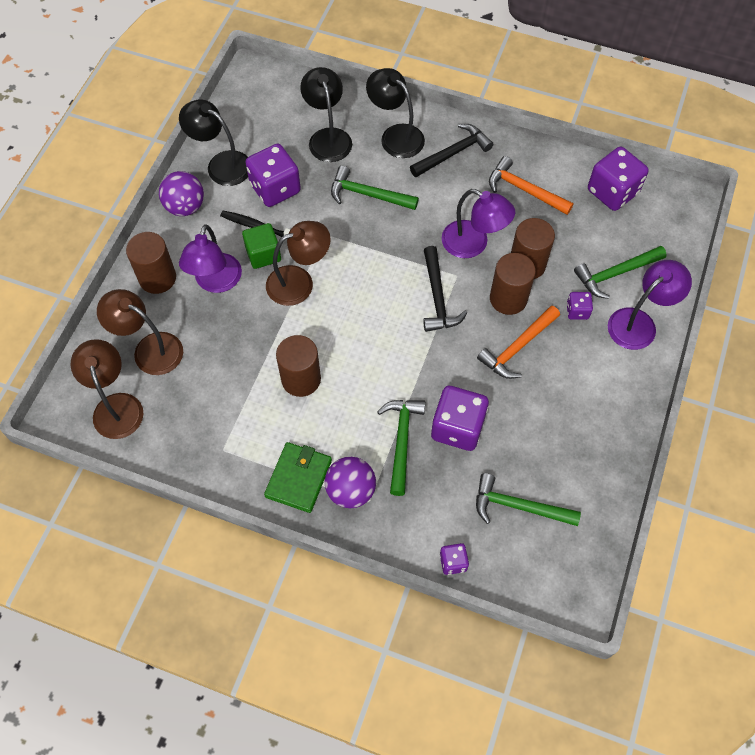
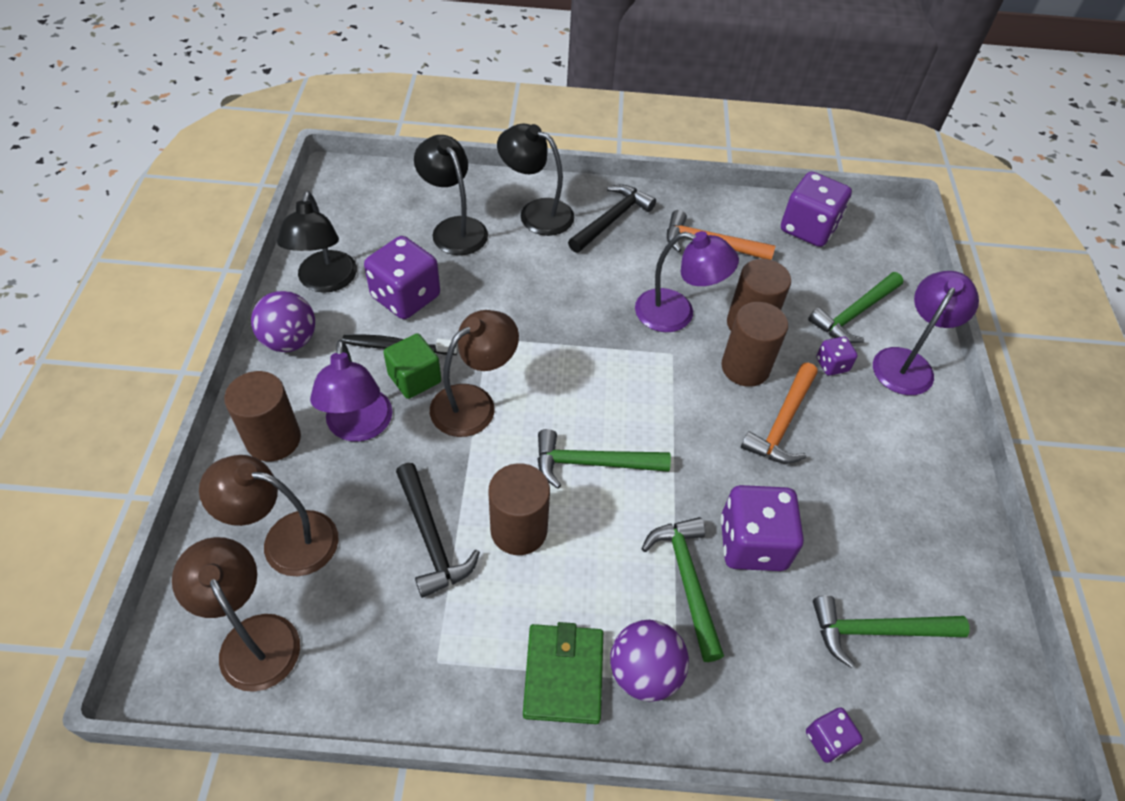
camera: 20 degrees left, 10 degrees down
(221, 164) = (325, 281): black lamp -> black lamp turned 105 degrees counterclockwise
(368, 194) = (526, 282): green hammer -> green hammer (592, 463)
(437, 297) = (659, 384): black hammer -> black hammer (431, 538)

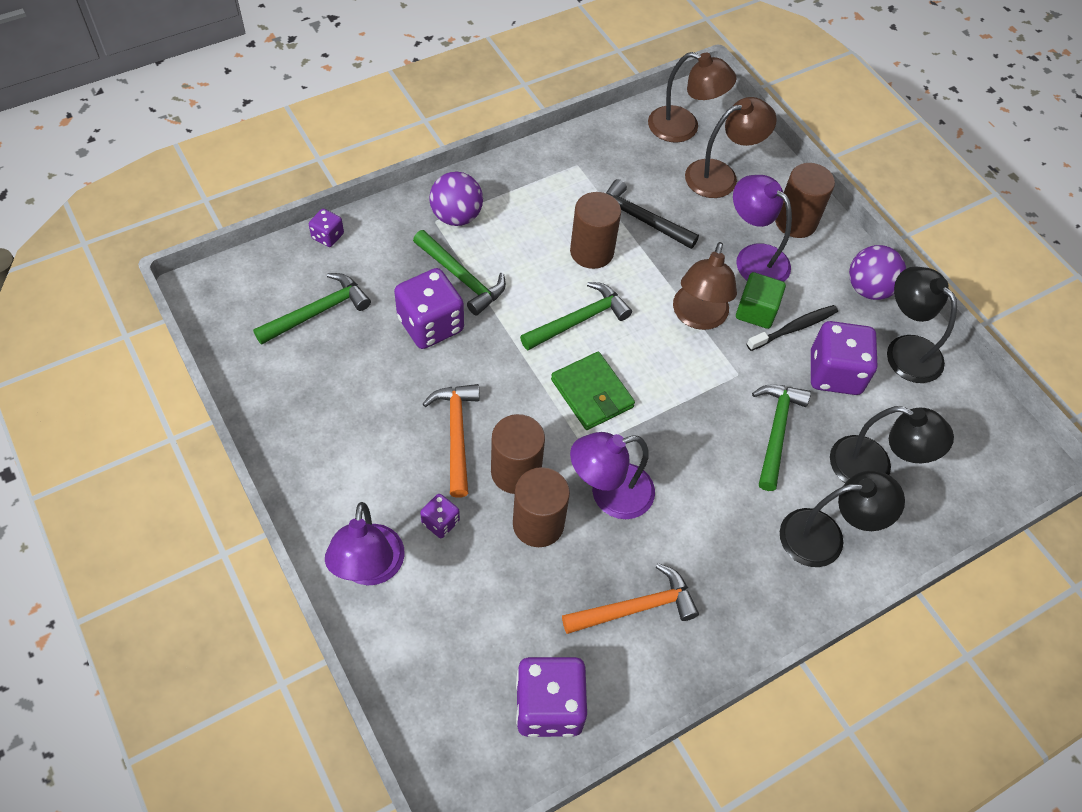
camera: 145 degrees right, 5 degrees up
(563, 675) = (502, 192): green wallet -> green wallet (592, 393)
(612, 220) = (751, 577): black hammer -> none
(854, 314) = (445, 601): green hammer -> green hammer (776, 431)

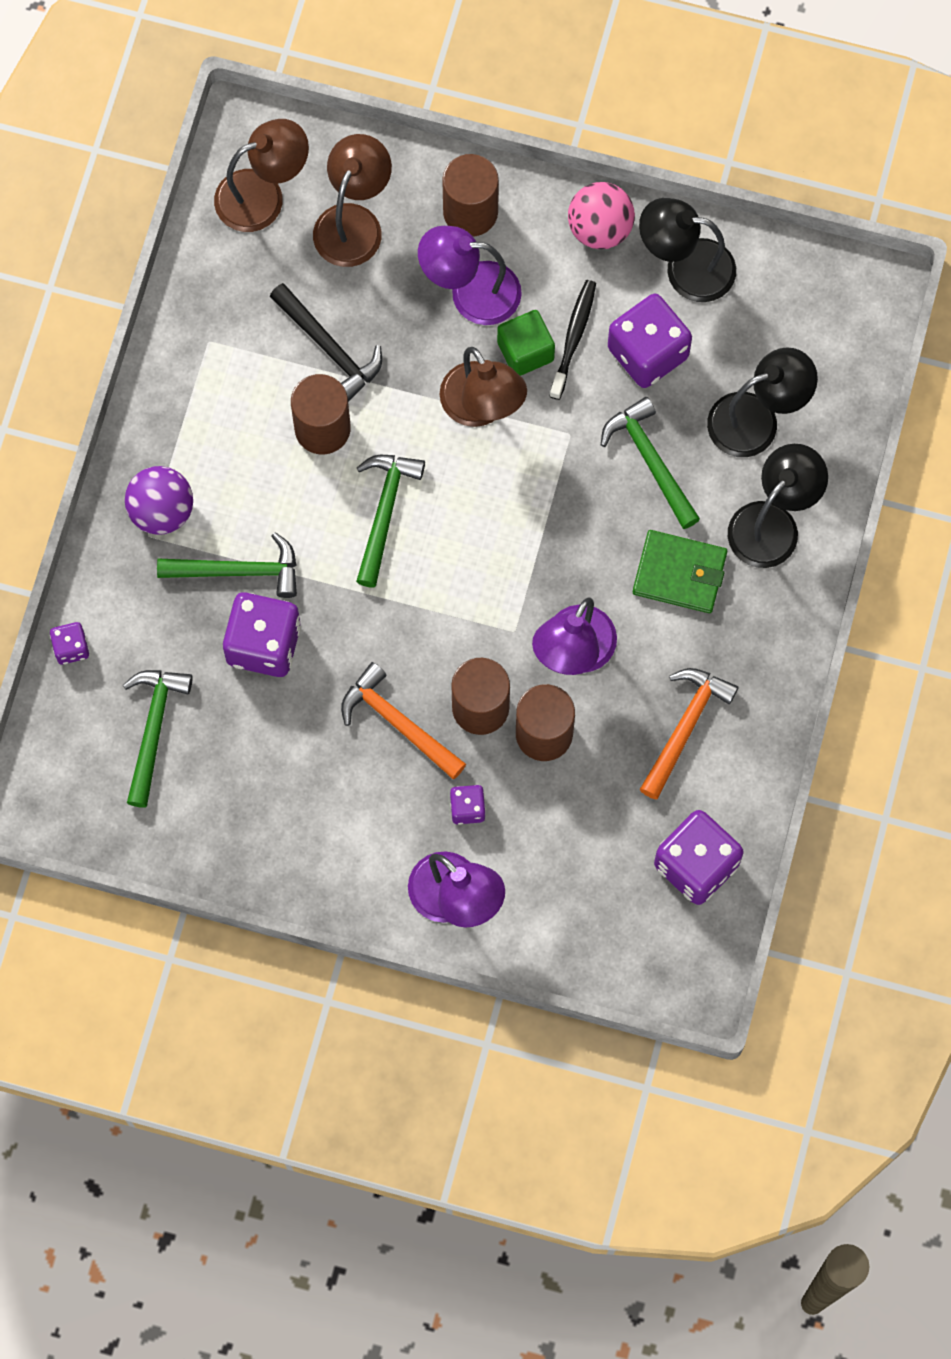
camera: 40 degrees left, 15 degrees up
(592, 393) = (468, 574): green wallet -> green wallet (679, 573)
(640, 219) = (329, 348): black hammer -> black hammer turned 120 degrees counterclockwise
(868, 289) = (600, 228): purple ball -> pink ball

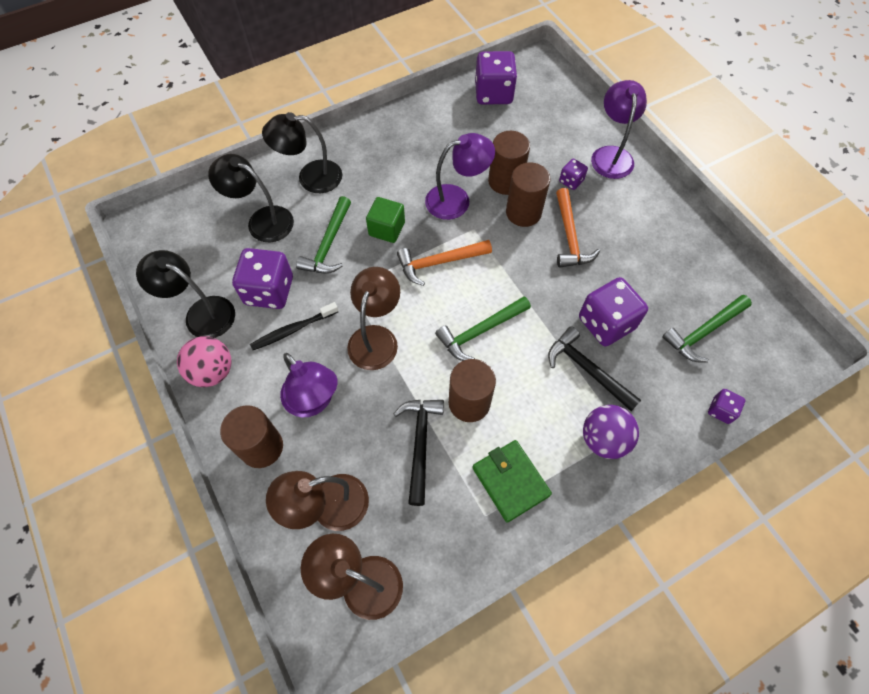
camera: 135 degrees left, 10 degrees down
(238, 571) = (587, 369): green hammer -> black hammer
(525, 351) = (323, 345): green cube -> green cube (387, 229)
(679, 573) = (373, 191): green wallet -> green wallet (510, 481)
(685, 268) = (201, 313): black lamp -> black lamp turned 150 degrees clockwise
(685, 727) = (441, 138): orange hammer -> orange hammer (439, 262)

